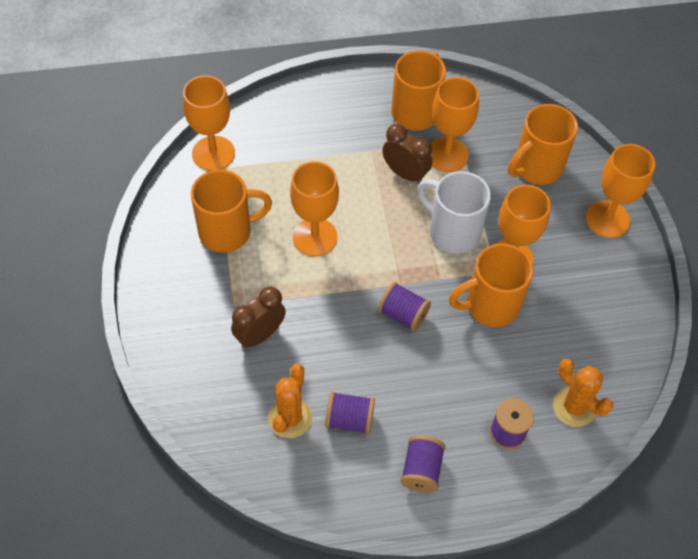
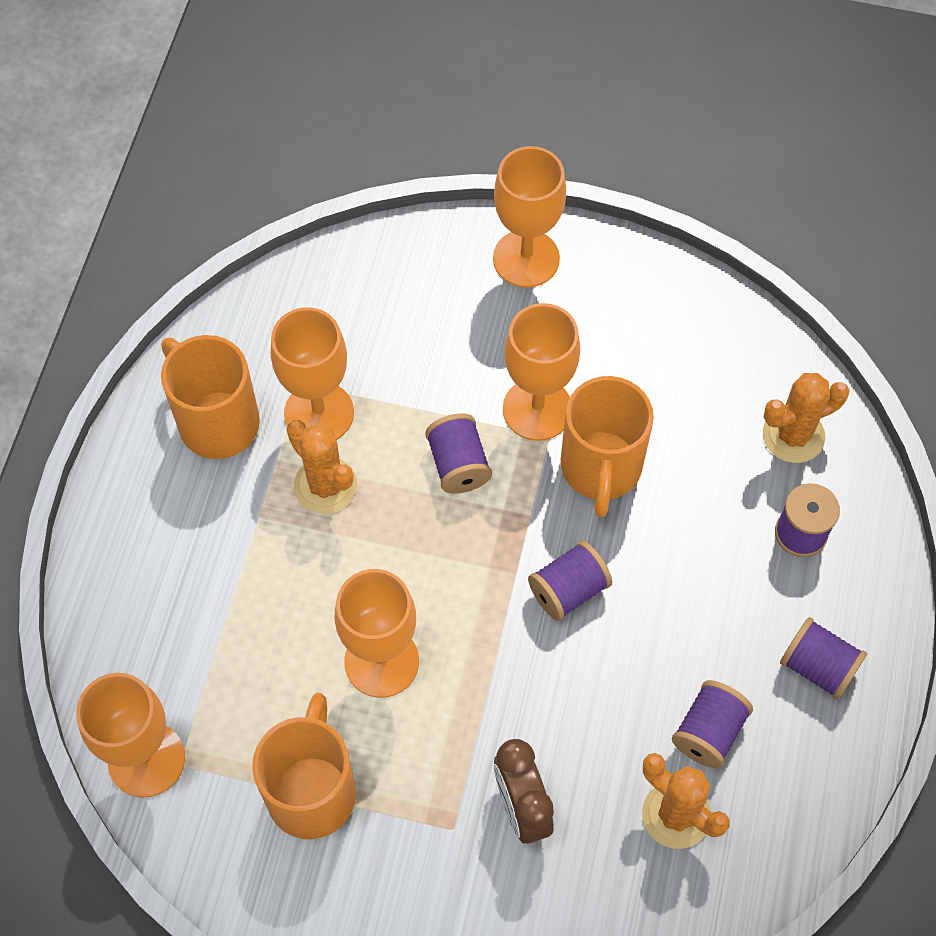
camera: 65 degrees left, 5 degrees up
(405, 173) = (325, 485): brown clock -> orange cactus
(452, 232) = (458, 465): white mug -> purple spool
(536, 167) = (399, 305): orange mug -> none

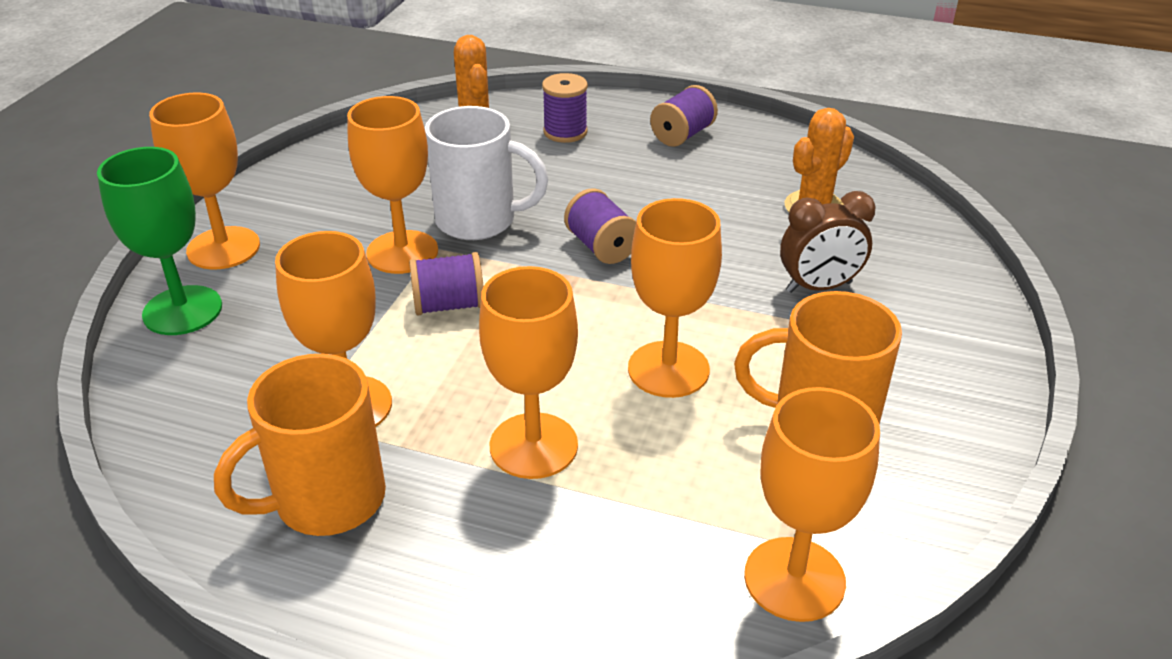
camera: 85 degrees left, 25 degrees down
(280, 558) = (533, 446): none -> orange goblet
(325, 485) = (447, 404): orange cactus -> none
(431, 256) = (182, 310): none -> green goblet
(600, 468) = (479, 221): orange mug -> white mug
(708, 732) = (739, 186): purple spool -> none

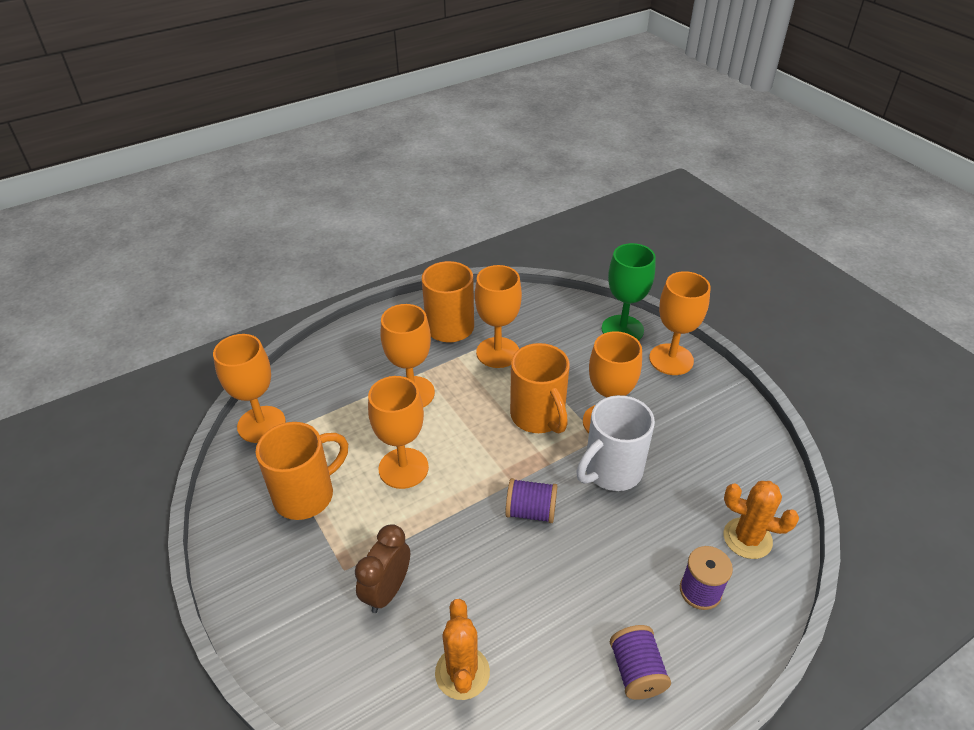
camera: 130 degrees right, 5 degrees up
(449, 305) = (538, 417): purple spool -> orange mug

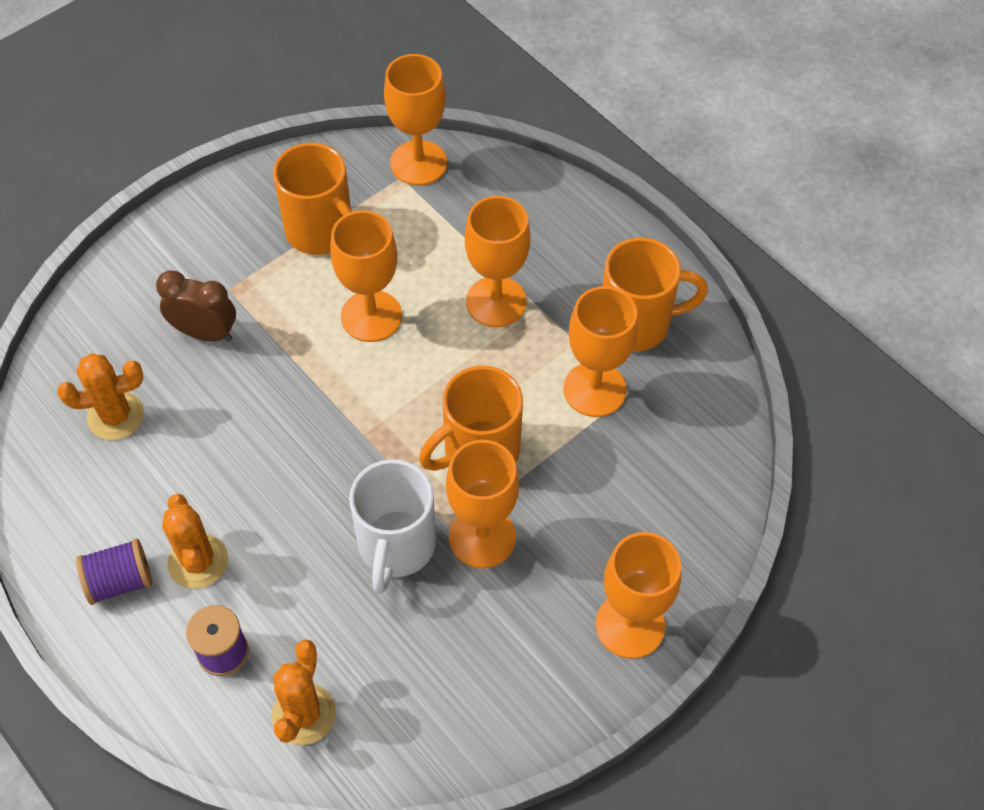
camera: 80 degrees right, 15 degrees up
(530, 511) = (321, 458): purple spool -> none
(611, 471) = (396, 547): white mug -> white mug turned 120 degrees counterclockwise
(619, 606) = (198, 561): none -> orange cactus
(622, 329) = (684, 553): green goblet -> none

